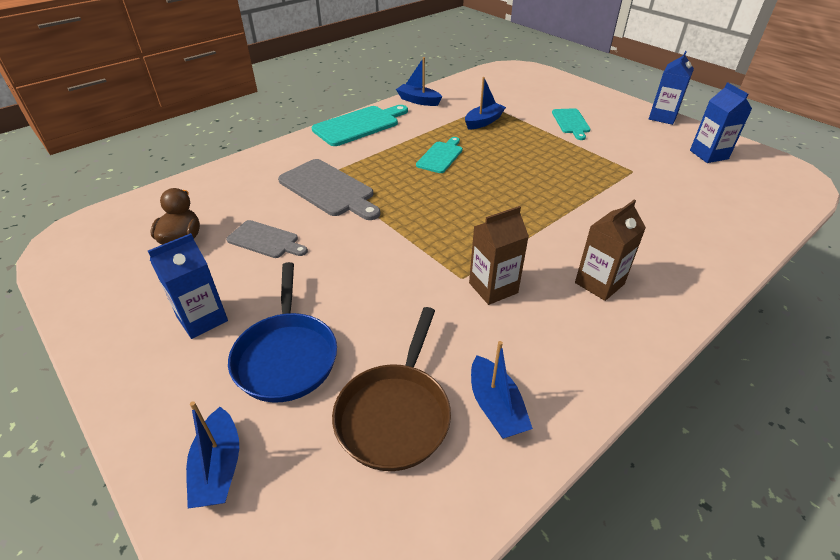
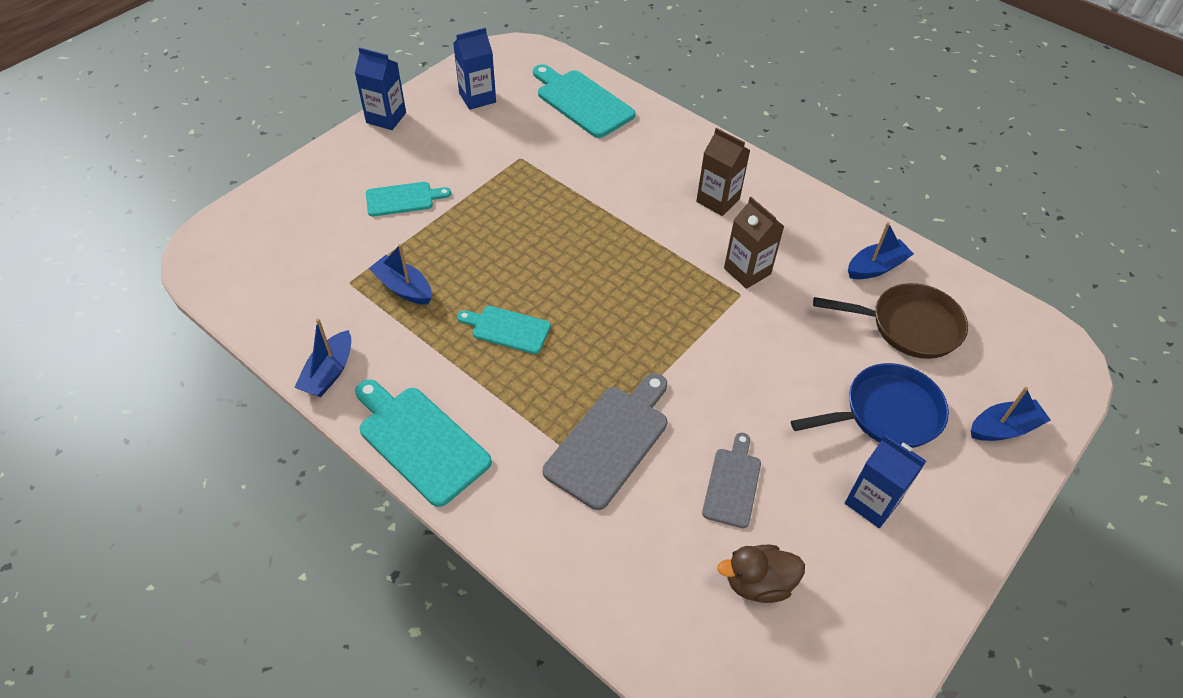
camera: 100 degrees left, 10 degrees up
(732, 209) = (582, 102): none -> turquoise cutting board

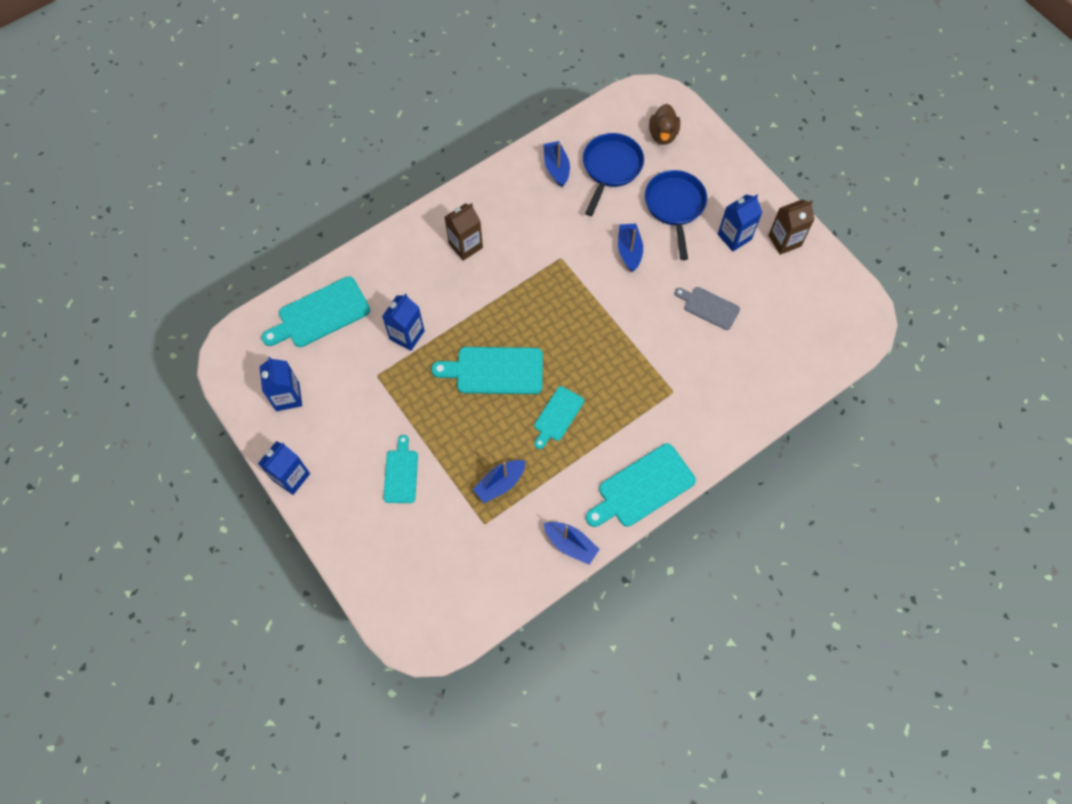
camera: 75 degrees left, 15 degrees up
(555, 257) = (495, 371): none -> turquoise cutting board
(578, 172) = (407, 335): none -> blue carton
(610, 442) = (665, 369): grey cutting board -> none
(747, 271) = (540, 247): brown carton -> brown carton (784, 240)
(758, 583) = (775, 313): brown duck -> brown duck (663, 134)
(909, 326) = (611, 168): brown pan -> blue pan
(1004, 428) = (697, 149): blue boat -> blue boat (629, 250)

